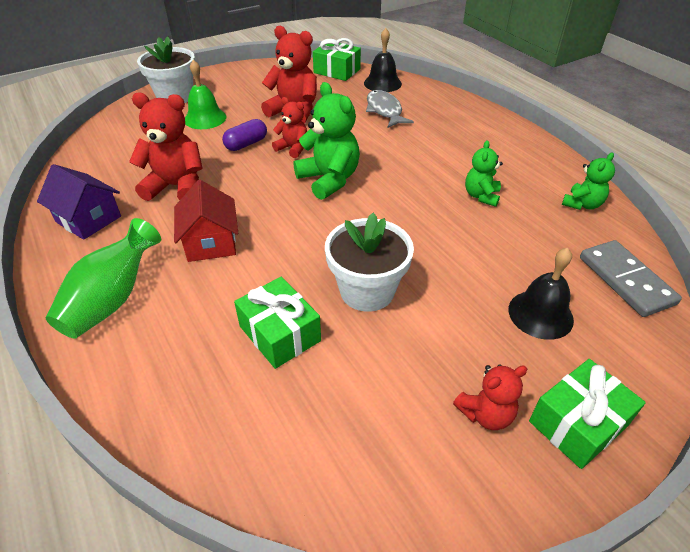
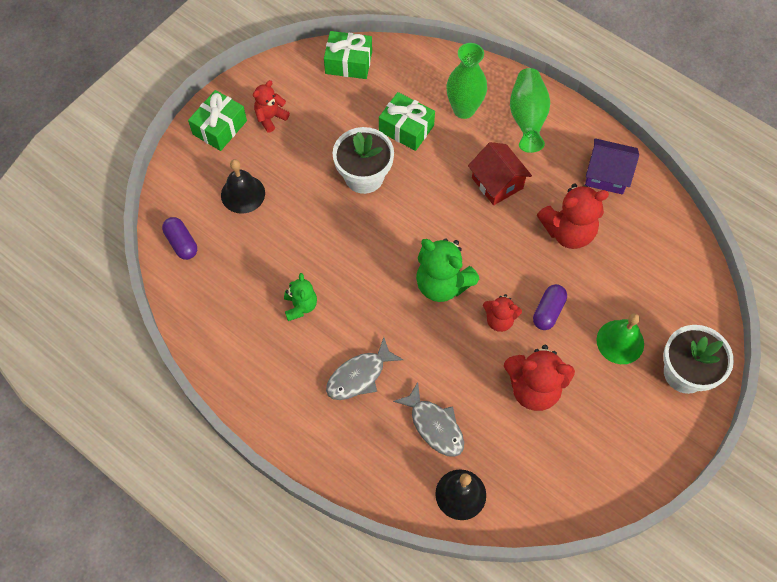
camera: 160 degrees right, 20 degrees up
(183, 335) = (464, 109): none -> green vase
(337, 71) = (532, 509): green gift -> green gift (348, 63)
(436, 144) = (359, 376): none -> grey fish
(582, 204) = (210, 323): green teddy bear -> none
(625, 280) = (181, 243): grey domino -> purple capsule

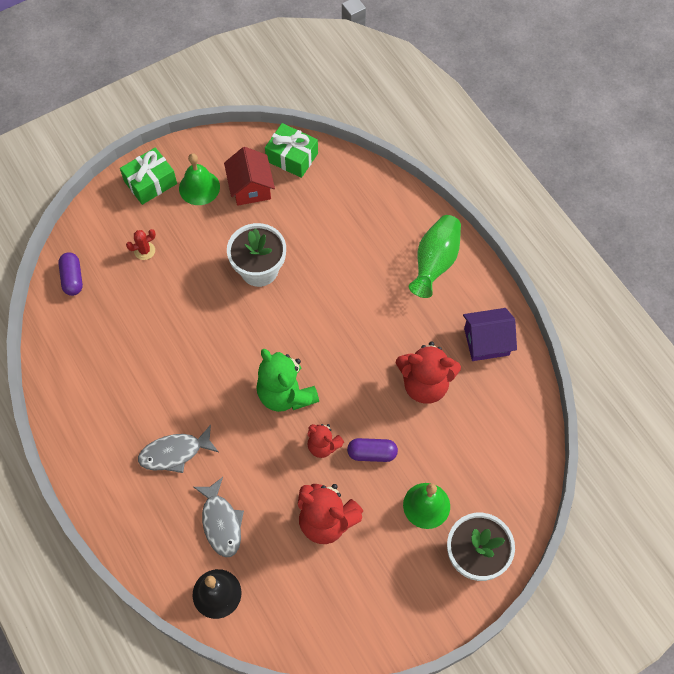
camera: 20 degrees right, 0 degrees up
(243, 194) = (144, 251): black bell -> red cactus
(270, 118) = (199, 187): red teddy bear -> green bell
(300, 306) = (150, 371): green teddy bear -> none
(406, 128) = (317, 236): green gift -> none
(464, 109) = (379, 235): green vase -> none
(497, 183) = (379, 315): red house -> red house (250, 187)
(548, 311) = (372, 453): purple capsule -> purple capsule turned 45 degrees clockwise
(607, 175) = (486, 341): purple house -> purple house turned 45 degrees counterclockwise

